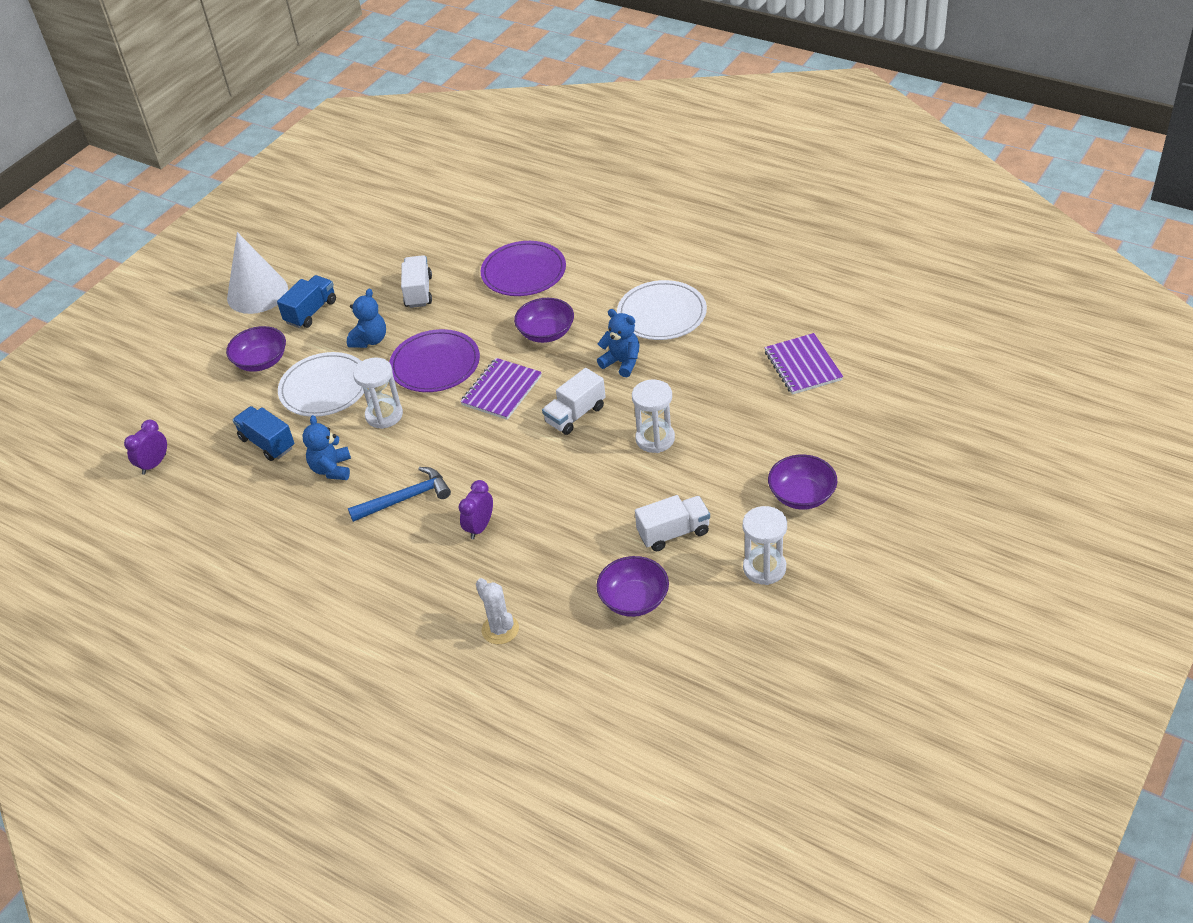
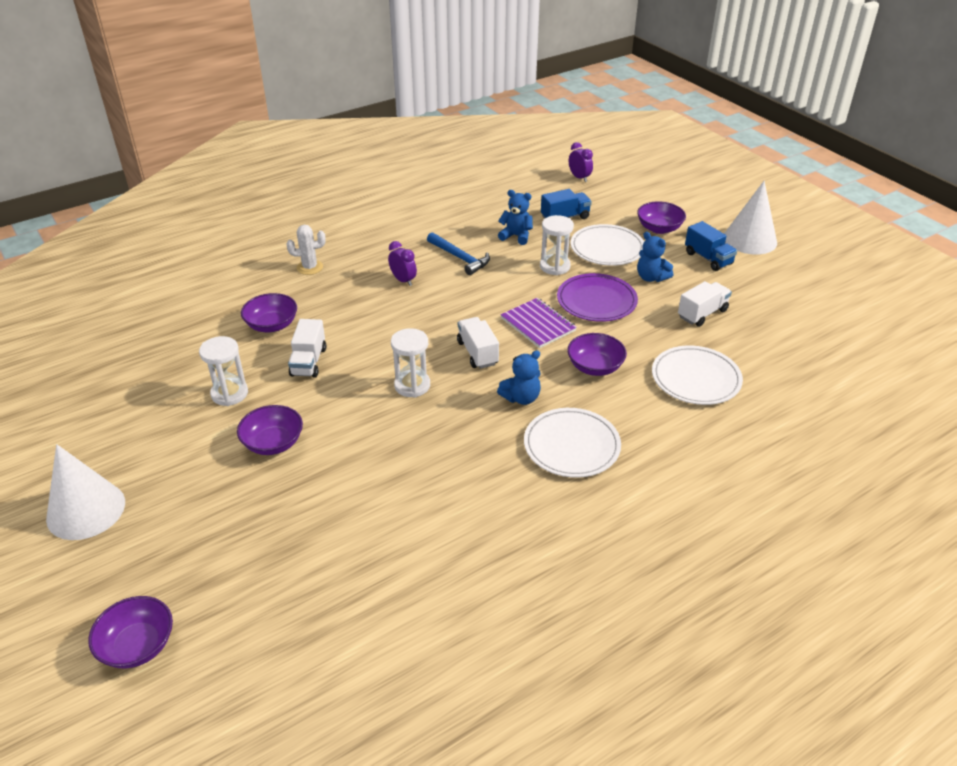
camera: 110 degrees right, 5 degrees down
(405, 498) = (460, 258): blue hammer -> blue hammer turned 45 degrees counterclockwise
(418, 292) = (702, 314): white truck -> white truck turned 60 degrees counterclockwise
(523, 272) = (696, 378): purple plate -> white plate
(803, 366) = (421, 514): purple notebook -> none
(980, 576) = (86, 510): none -> white cone
(1050, 455) = (138, 645): none -> purple bowl

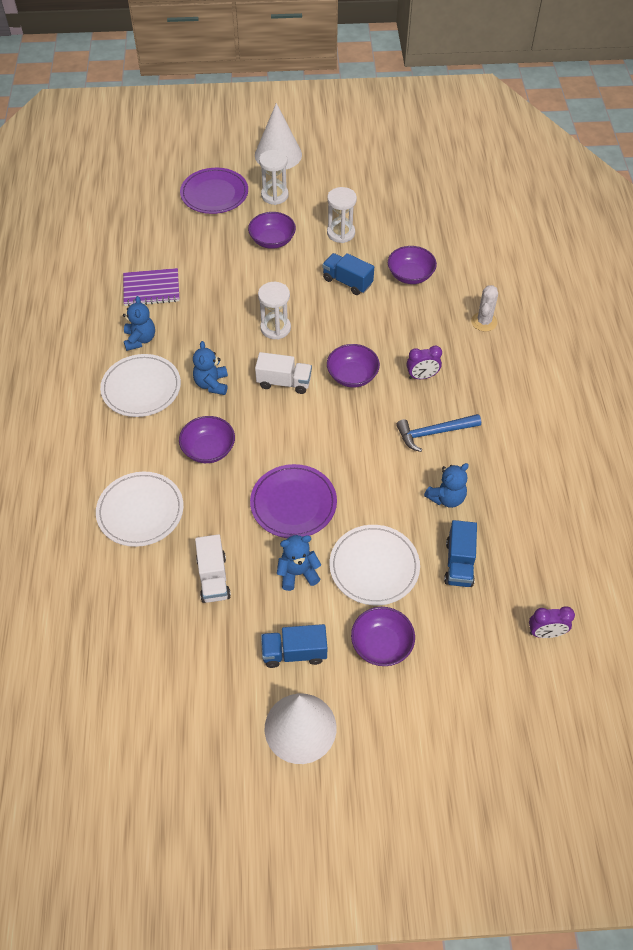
camera: 120 degrees right, 15 degrees up
(138, 645) = (163, 157): purple bowl -> purple bowl (352, 376)
(205, 539) = (214, 193): none -> purple plate
(308, 362) = (347, 282): white truck -> blue truck
(510, 480) = (140, 339): none -> blue teddy bear
(538, 324) = (291, 440): purple notebook -> purple notebook (151, 289)
(555, 266) = (370, 501): white hourglass -> white hourglass (274, 195)

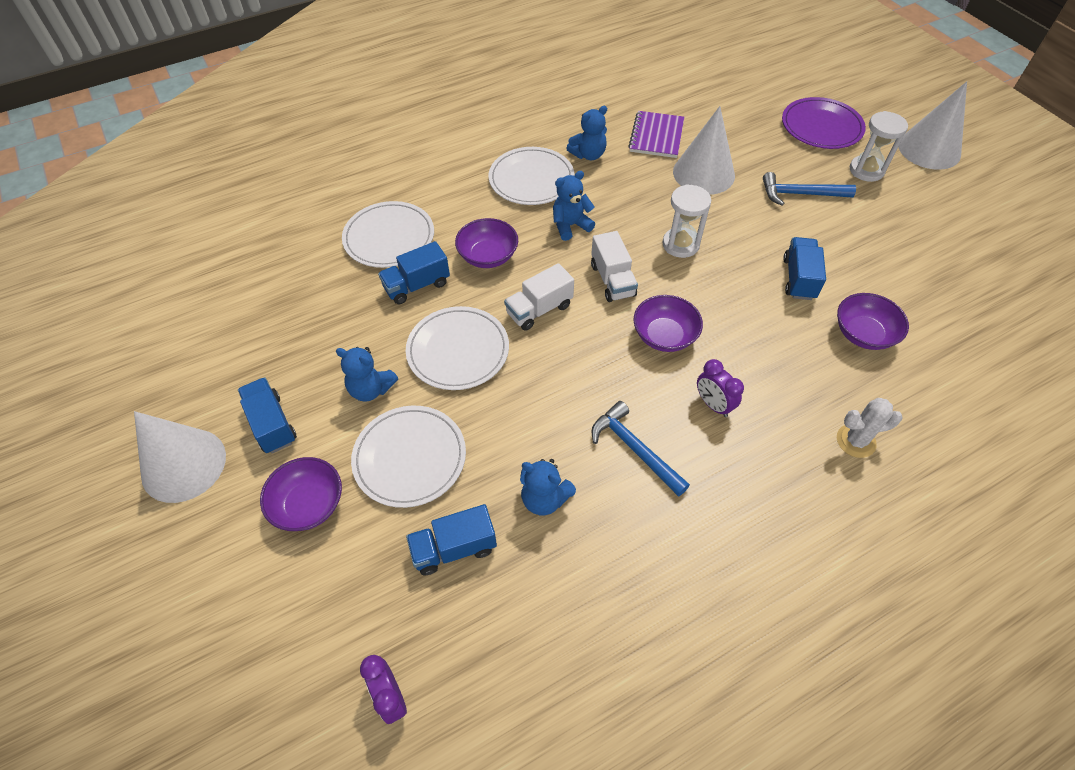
camera: 65 degrees right, 0 degrees up
(151, 289) = (656, 136): purple notebook -> purple notebook turned 45 degrees clockwise
(209, 508) = (417, 285): none -> blue truck
(213, 281) = (703, 173): none -> white cone
(213, 578) = (336, 322): white truck -> white truck (539, 309)
(272, 240) = (800, 194): purple bowl -> blue hammer
(293, 503) = (458, 350): purple plate -> white plate
(298, 573) = (371, 389): blue teddy bear -> blue teddy bear turned 150 degrees clockwise
(341, 233) = (867, 245): white hourglass -> none

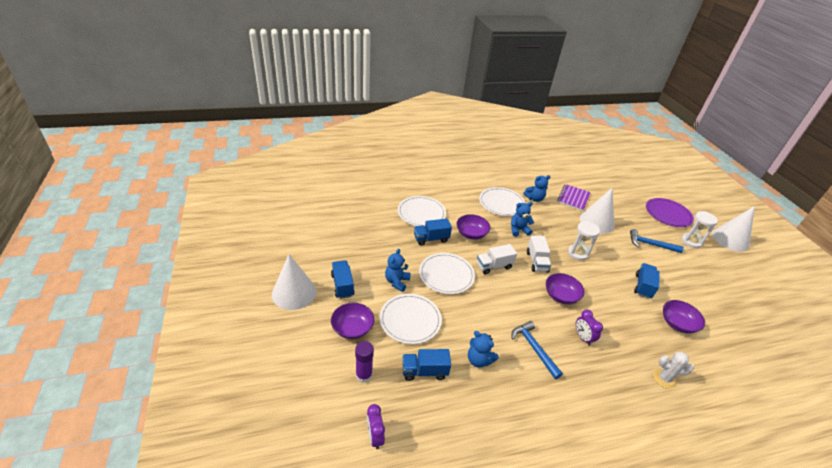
camera: 10 degrees right, 15 degrees down
(348, 588) = (364, 375): none -> purple glue stick
(371, 389) = (397, 282): blue teddy bear -> blue teddy bear turned 75 degrees clockwise

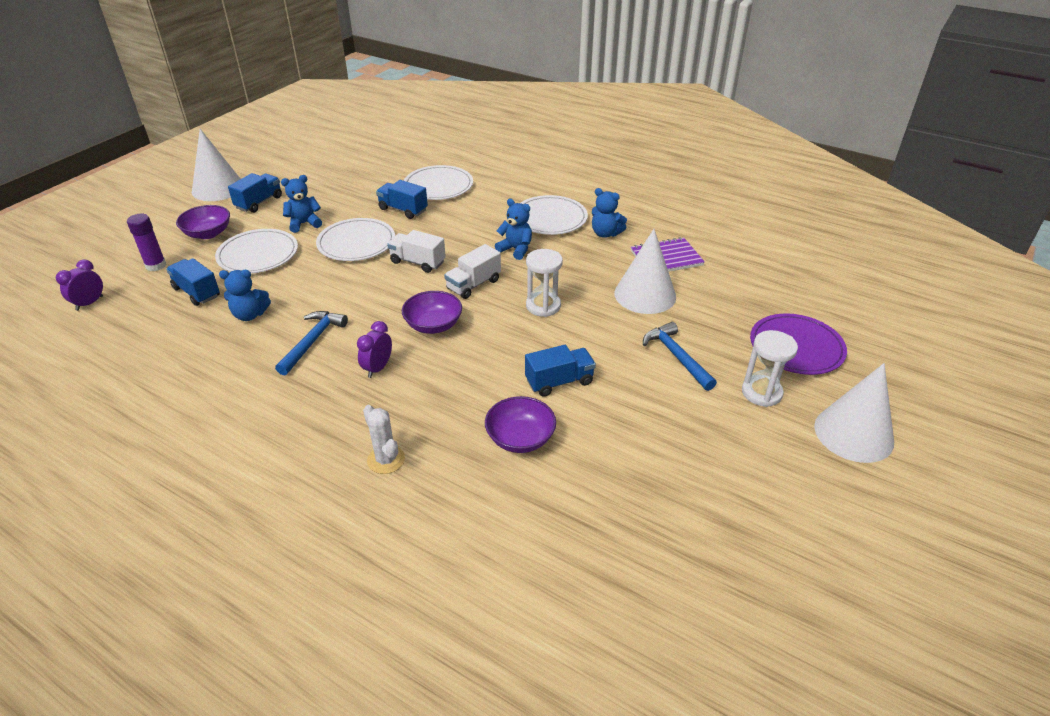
camera: 50 degrees right, 0 degrees up
(471, 234) = (453, 226): purple bowl -> none
(479, 360) = (250, 315): blue teddy bear -> blue teddy bear turned 90 degrees counterclockwise

